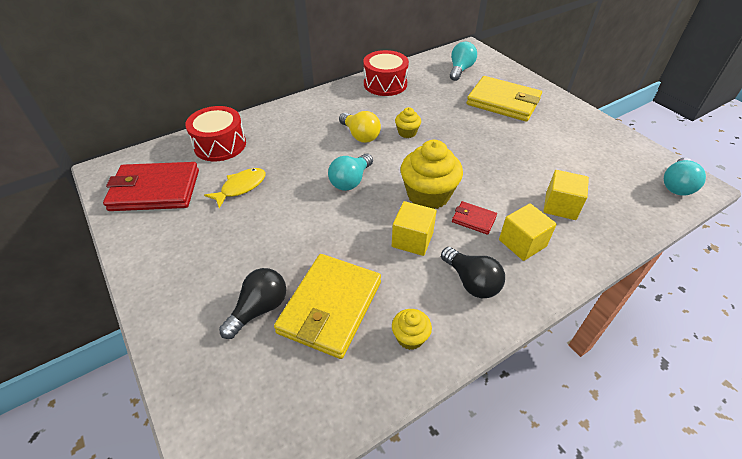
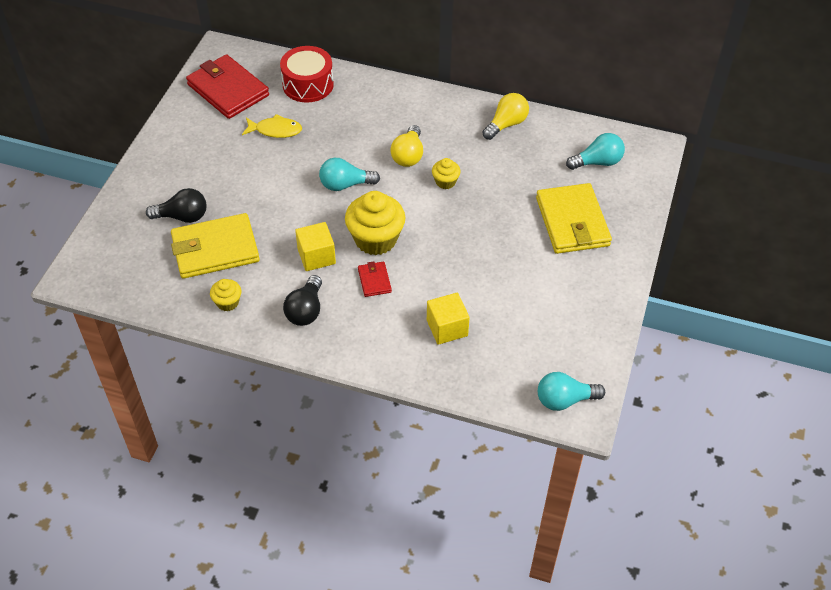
camera: 50 degrees right, 5 degrees up
(385, 84) = (506, 124): red drum -> yellow light bulb
(522, 243) = (375, 322): yellow cube -> none

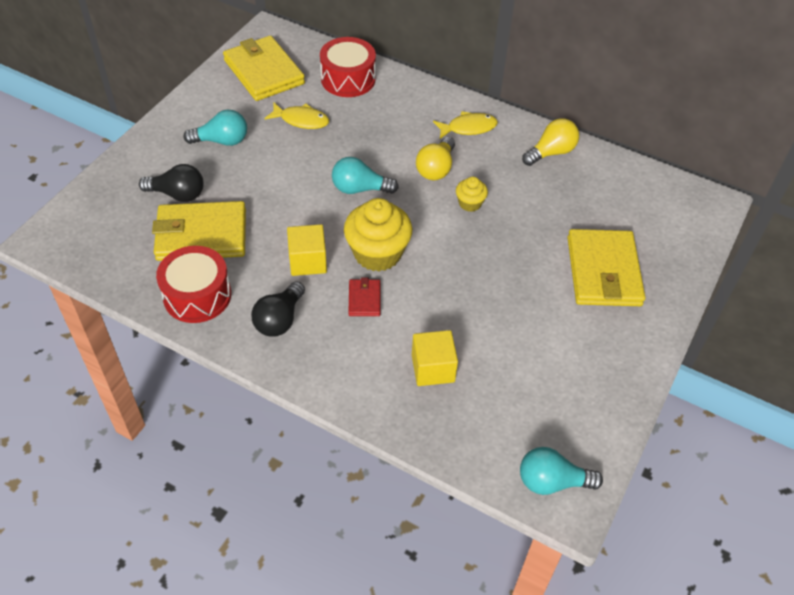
camera: 10 degrees right, 0 degrees up
(227, 302) = (197, 295): yellow cupcake -> red drum
(228, 90) = (264, 72): red wallet -> yellow wallet
(428, 113) = (468, 128): none -> yellow fish
(597, 162) = (645, 209): turquoise light bulb -> turquoise light bulb (222, 141)

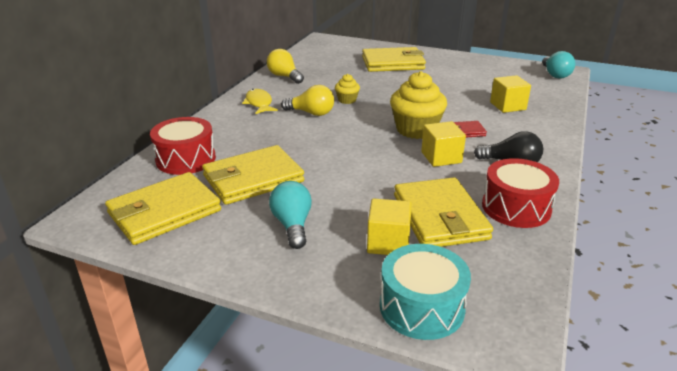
camera: 95 degrees left, 20 degrees down
(98, 200) = (421, 307): none -> turquoise drum
(178, 194) = (388, 243): black light bulb -> yellow cube
(301, 120) = (253, 179): yellow fish -> yellow wallet
(360, 189) = (345, 142): turquoise light bulb -> none

